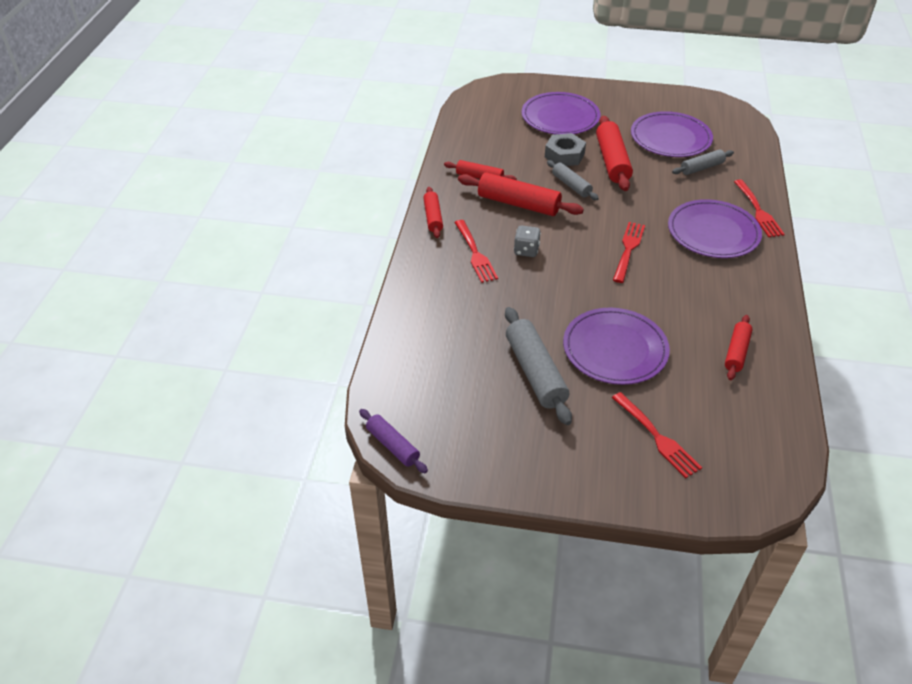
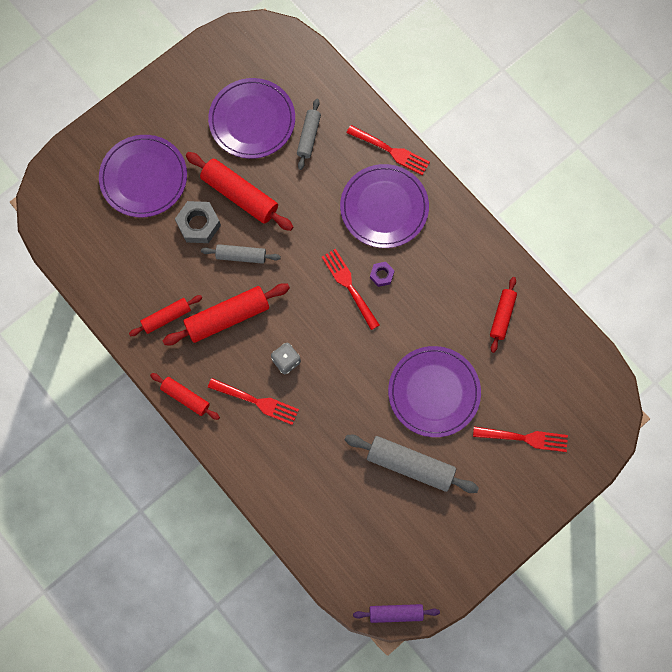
camera: 50 degrees left, 30 degrees up
(662, 261) = (381, 275): none -> purple nut
(736, 352) = (502, 316): red rolling pin -> red rolling pin turned 45 degrees clockwise

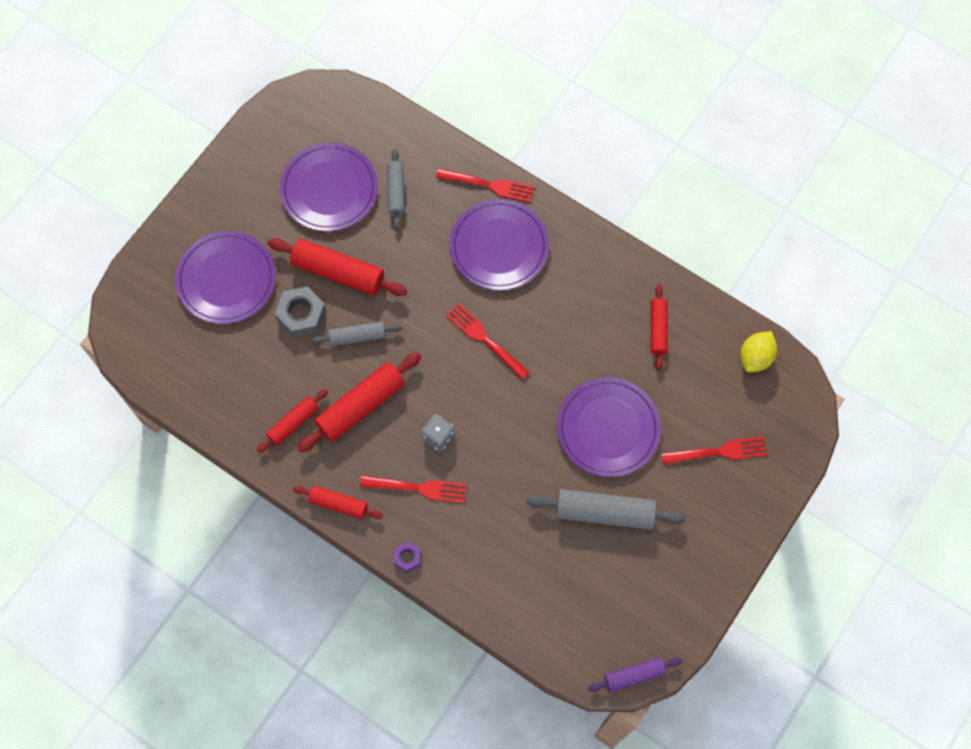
camera: 15 degrees left, 5 degrees down
(381, 275) = (516, 318): purple nut -> purple nut (407, 557)
(581, 363) = (755, 357): none -> yellow lemon

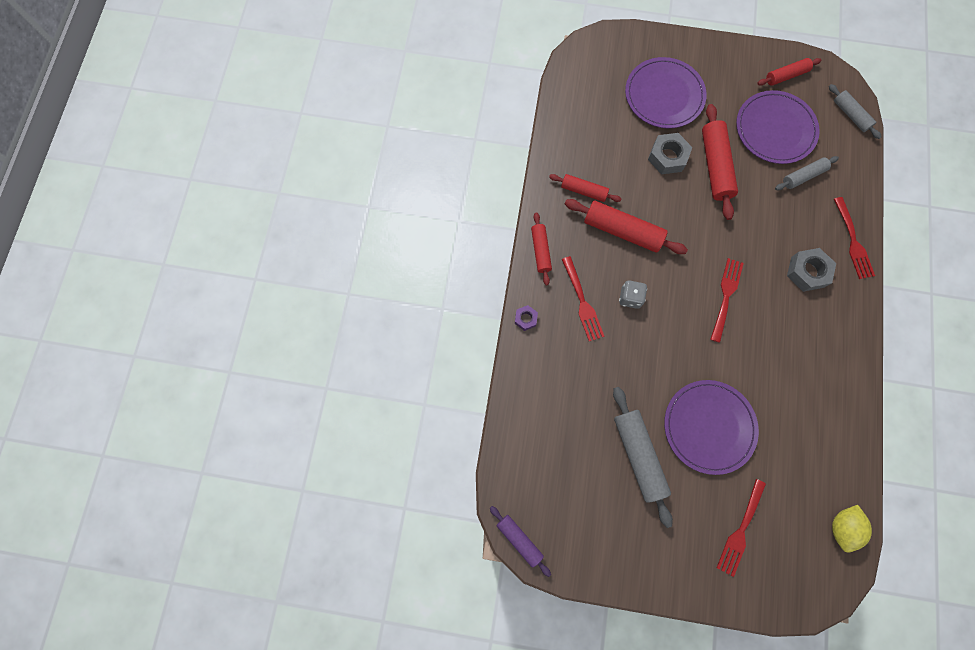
camera: 65 degrees right, 5 degrees up
(357, 336) = (673, 203): grey rolling pin -> grey rolling pin (850, 115)
(499, 246) = (807, 272): purple plate -> grey nut
(658, 329) = (816, 431): red rolling pin -> red rolling pin (786, 76)
(718, 452) = (740, 530): red fork -> red fork turned 60 degrees clockwise
(755, 357) = (841, 527): yellow lemon -> yellow lemon turned 75 degrees counterclockwise

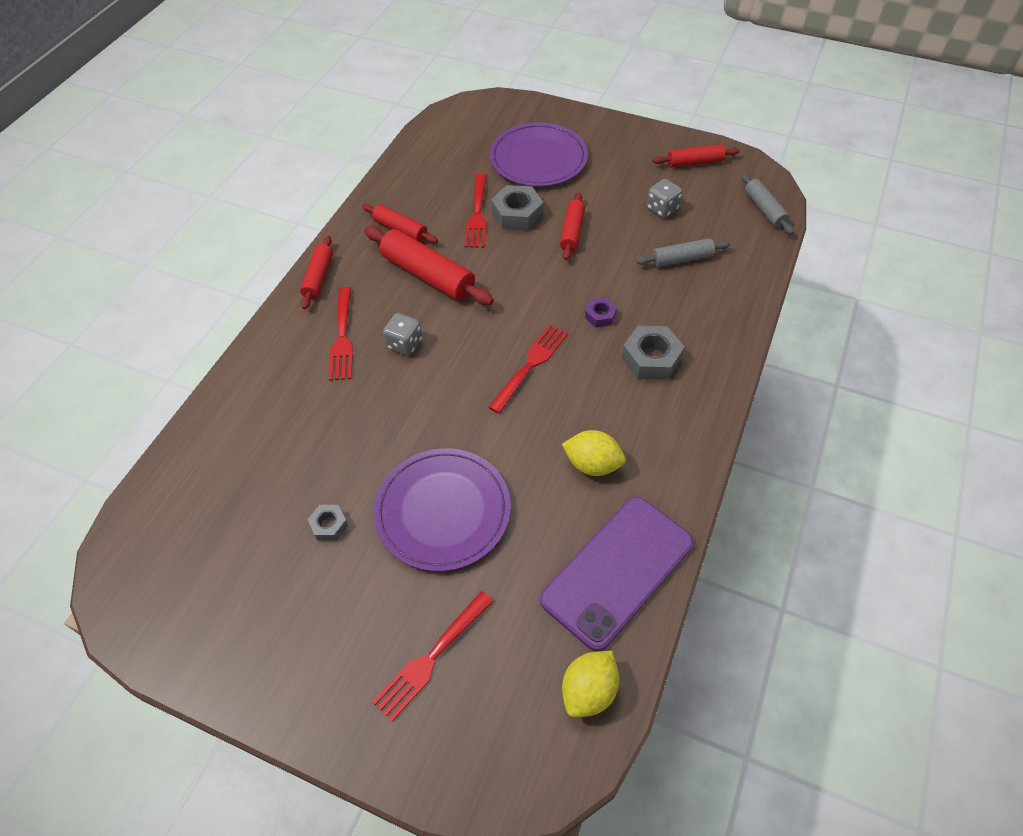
camera: 15 degrees right, 20 degrees down
(519, 539) = (112, 595): purple rolling pin -> none
(525, 319) = (263, 342): purple nut -> purple nut (600, 316)
(638, 455) = (329, 525): grey rolling pin -> grey nut
(715, 166) = (572, 232): red rolling pin -> red rolling pin, size x0.59
(775, 129) = (662, 209): purple plate -> grey dice
(794, 368) = (592, 464): none -> yellow lemon
(834, 443) = (617, 571): none -> purple phone
(852, 241) = (725, 336): red fork -> red fork (477, 214)

